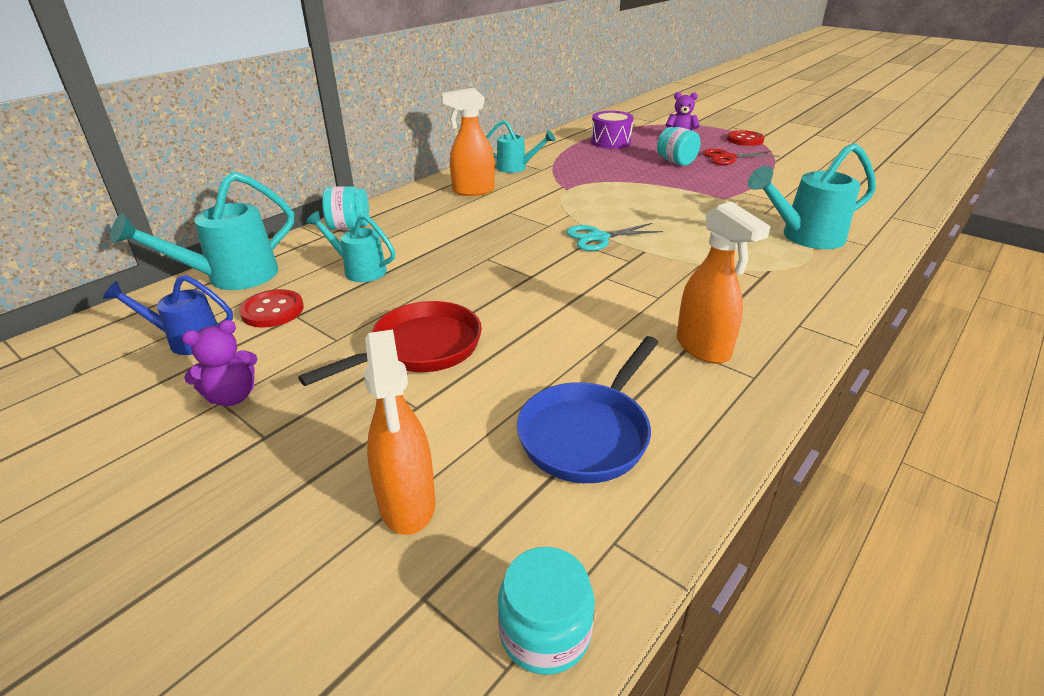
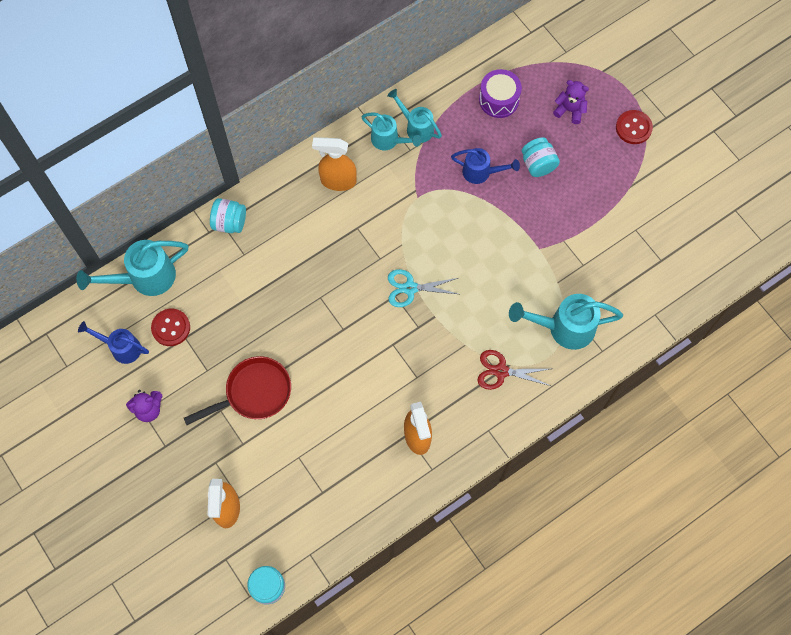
camera: 15 degrees right, 35 degrees up
(359, 270) = (229, 290): turquoise watering can -> turquoise watering can (416, 127)
(588, 433) = (324, 487): blue pan -> none
(624, 171) = (481, 172): none -> blue watering can
(728, 157) = (591, 167): red scissors -> red scissors (501, 371)

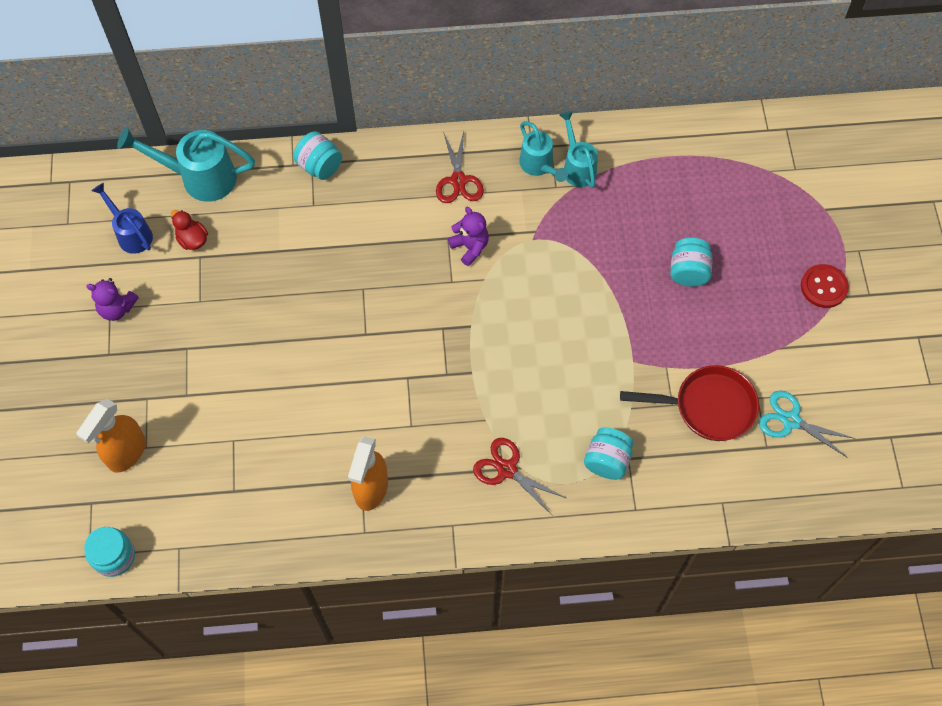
camera: 30 degrees right, 5 degrees down
(171, 328) = (192, 240): red button -> red duck
(254, 393) = (231, 349): red pan -> red pan (708, 407)
(338, 181) = (458, 180): orange spray bottle -> red scissors
(410, 288) = (464, 329): turquoise scissors -> turquoise scissors (791, 420)
(481, 172) = (619, 248): blue watering can -> none
(499, 100) = (686, 183): purple drum -> none
(563, 328) = (607, 461): turquoise watering can -> turquoise jar
(570, 110) = (761, 232): purple teddy bear -> purple teddy bear (470, 247)

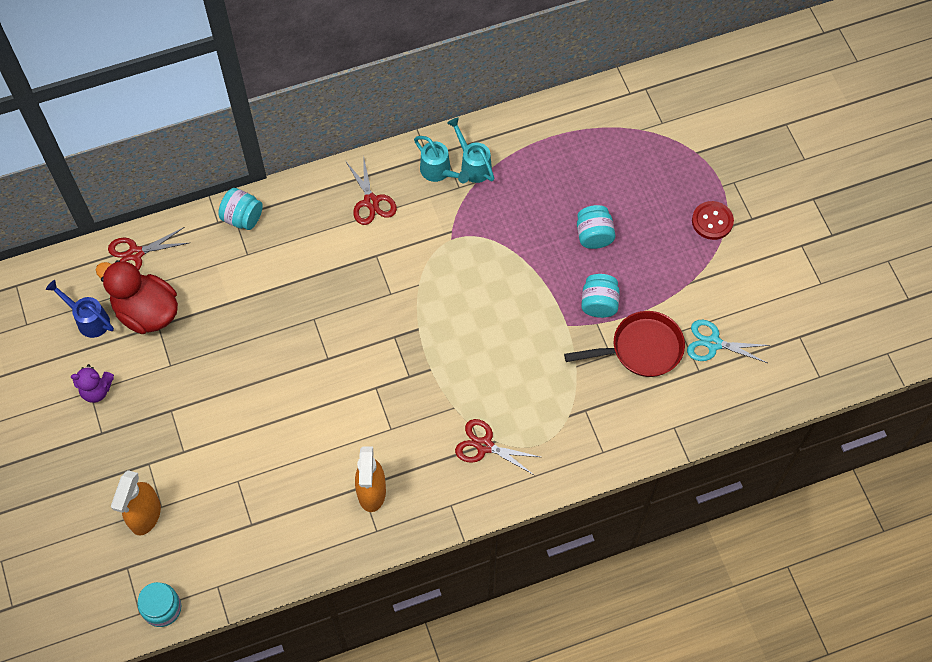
camera: 15 degrees left, 0 degrees up
(192, 240) = (146, 312): red duck -> red duck, size x2.11
(199, 177) = (135, 253): turquoise watering can -> red scissors
(470, 247) = (398, 259): purple teddy bear -> none
(607, 461) = (568, 416): turquoise jar -> turquoise jar (599, 303)

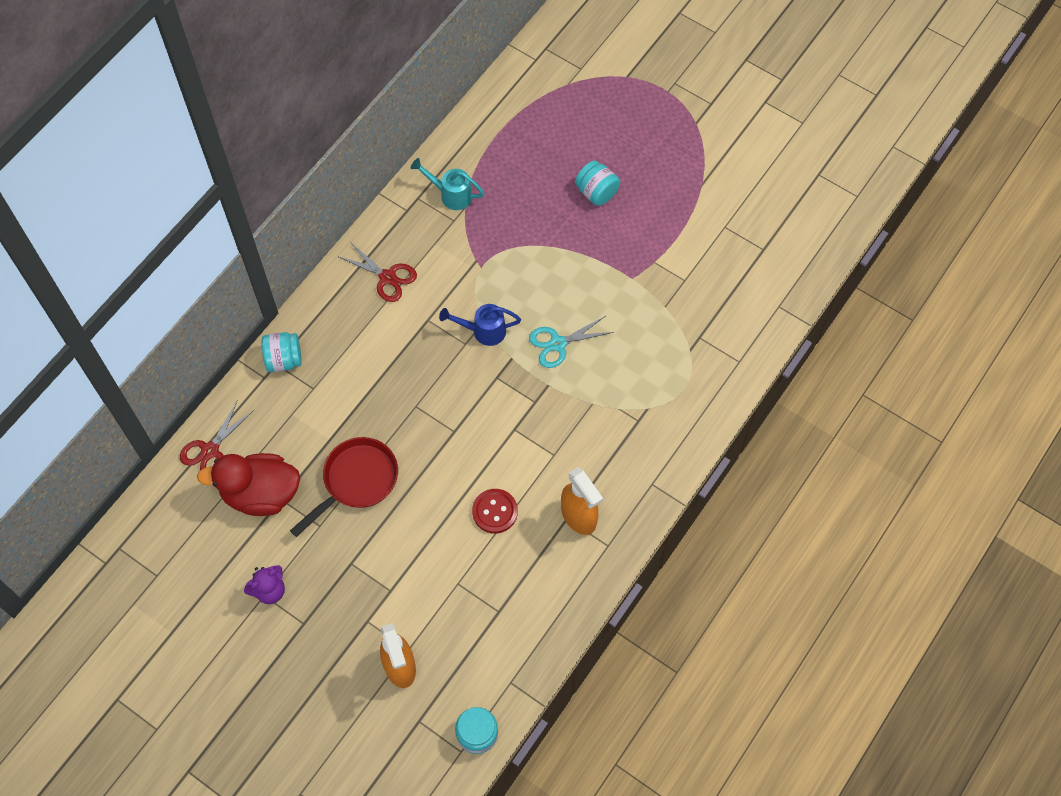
camera: 35 degrees left, 0 degrees up
(88, 319) = (212, 534): blue watering can -> blue watering can (483, 331)
(439, 172) = (427, 218): turquoise watering can -> none
(484, 445) = (641, 418): red scissors -> none
(599, 303) = (643, 245): turquoise jar -> none
(641, 349) = (705, 260): red pan -> red pan (356, 481)
(712, 221) = (682, 124): red button -> red button (495, 511)
(713, 343) = (757, 220): turquoise scissors -> turquoise scissors (558, 343)

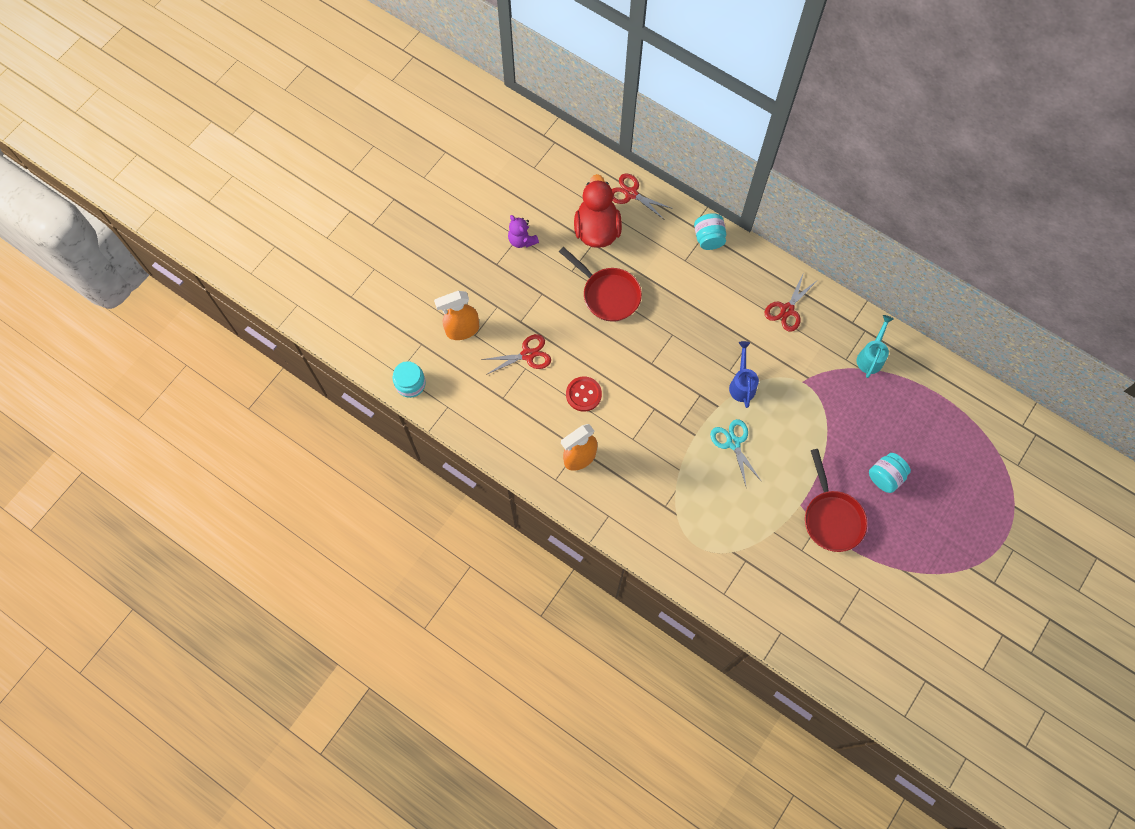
camera: 90 degrees right, 5 degrees up
(438, 580) = (527, 355): none -> red scissors
(646, 248) = (831, 518): none -> red pan

